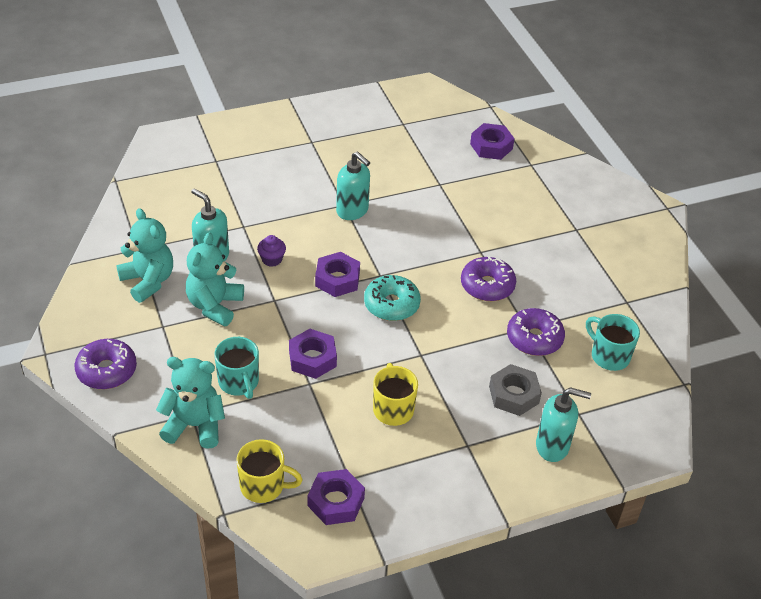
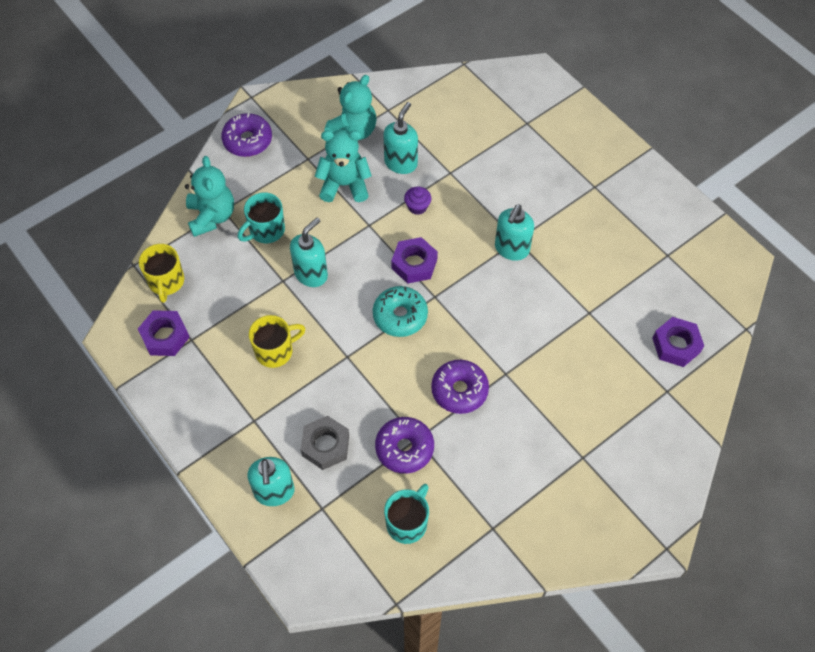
camera: 75 degrees right, 15 degrees up
(312, 358) = (311, 274): purple nut -> turquoise soap dispenser

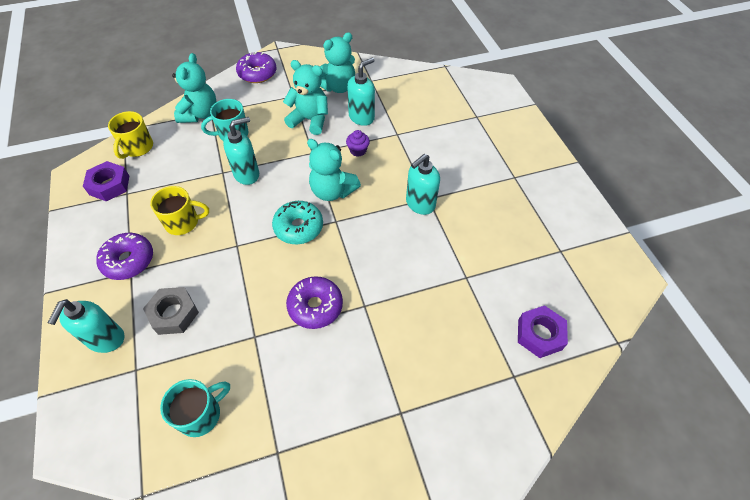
camera: 20 degrees right, 5 degrees down
(404, 448) = (239, 341): purple donut -> purple donut (128, 261)
(414, 264) = (332, 191): purple nut -> turquoise teddy bear

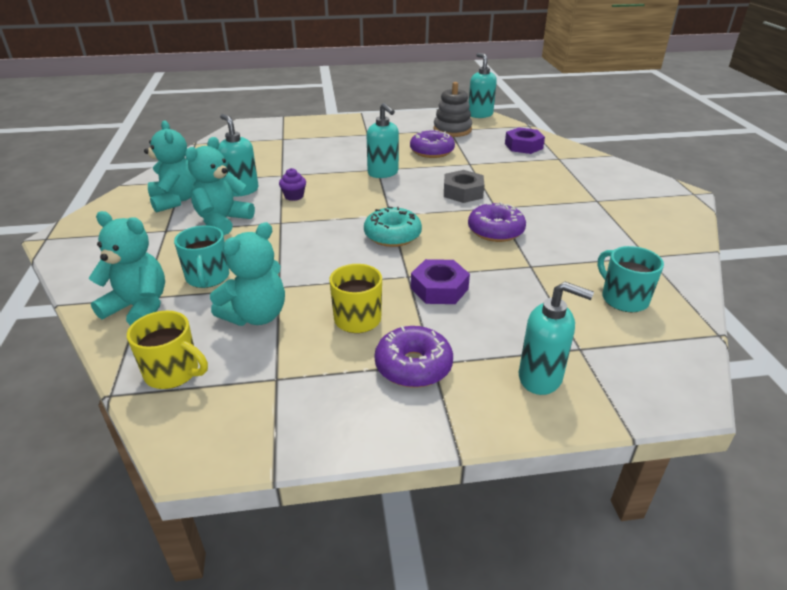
camera: 80 degrees left, 20 degrees down
(109, 185) = (247, 401): purple nut -> purple nut (439, 288)
(174, 314) = (502, 321): grey nut -> grey nut (463, 192)
(247, 174) = (293, 267): turquoise soap dispenser -> turquoise soap dispenser (480, 114)
(257, 73) = (89, 256): purple donut -> purple donut (432, 151)
(332, 191) = (347, 214): turquoise teddy bear -> turquoise teddy bear (256, 316)
(561, 254) = (452, 130): none -> grey stacking toy

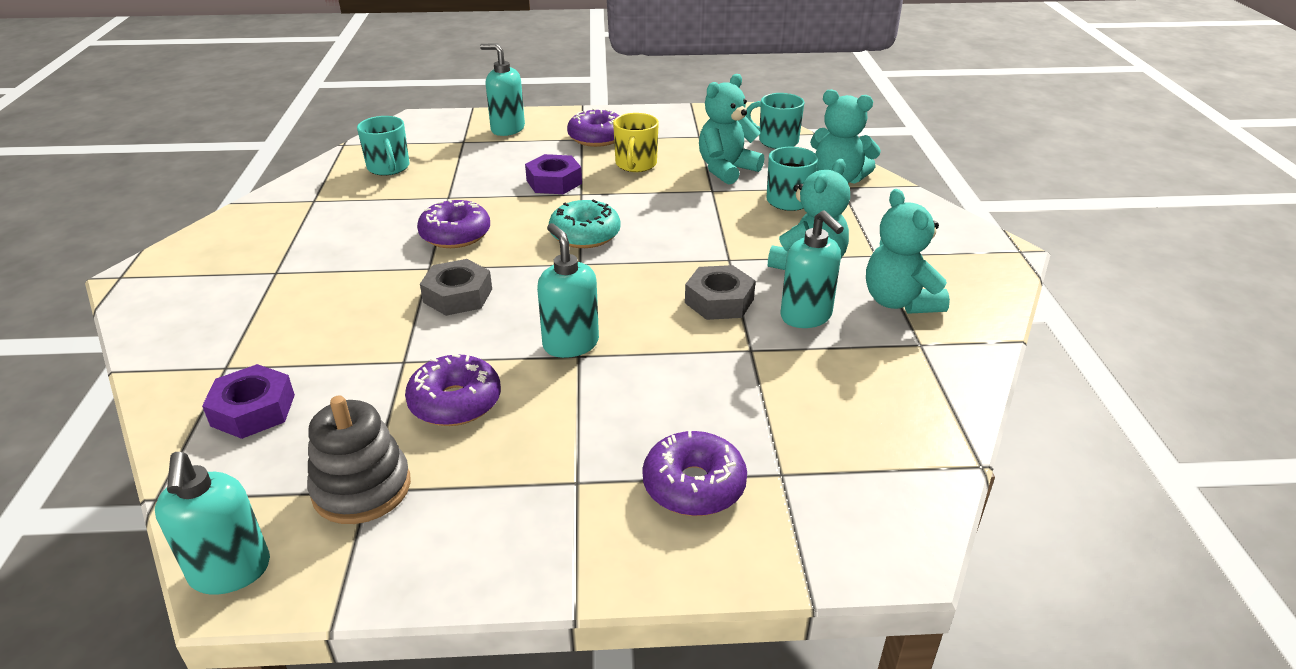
camera: 175 degrees left, 0 degrees up
(173, 373) = (777, 141): yellow mug -> turquoise mug
(294, 196) = (719, 301): purple cupcake -> grey nut
(319, 135) = (694, 485): none -> purple donut

